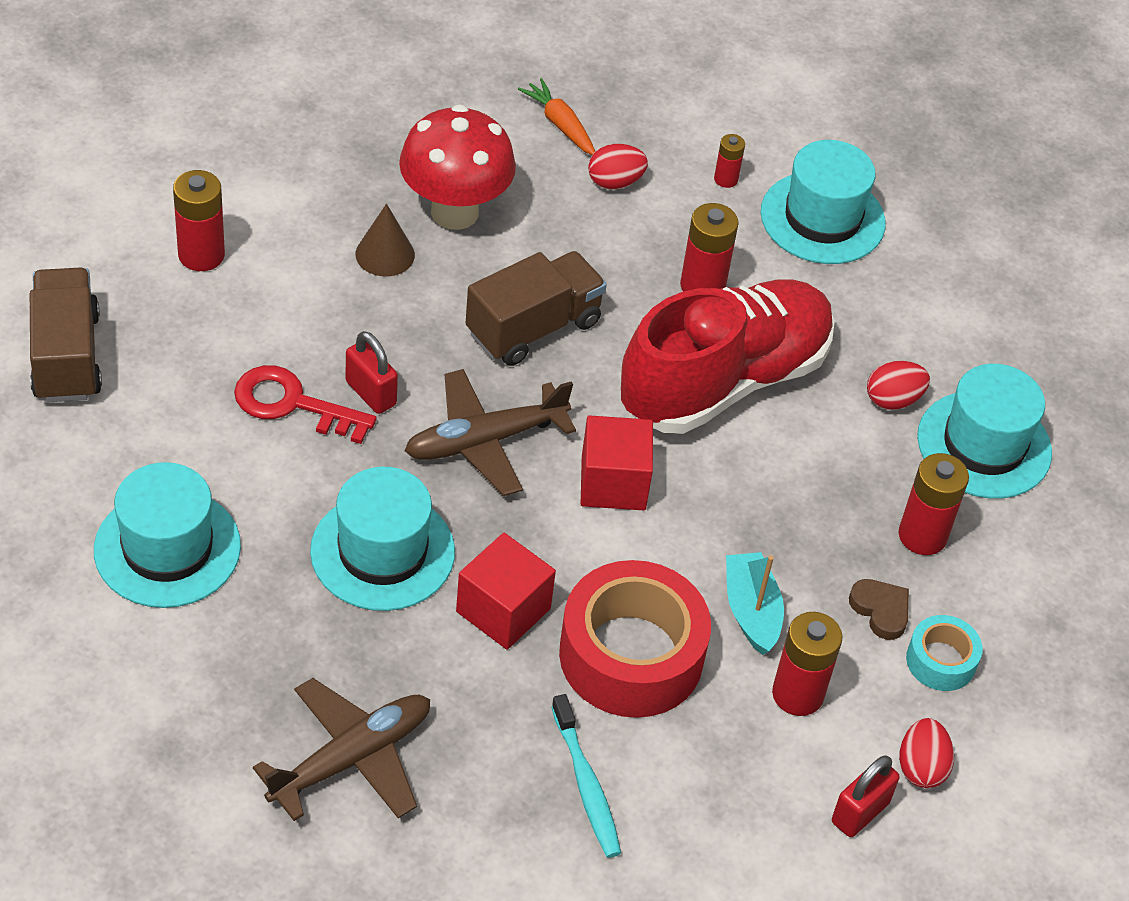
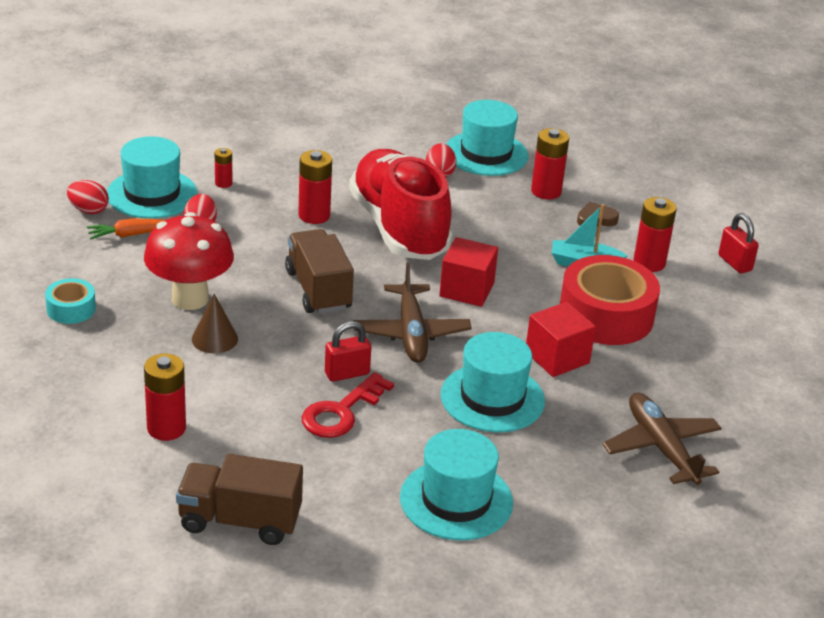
camera: 70 degrees left, 15 degrees down
(586, 785) = (699, 355): turquoise toothbrush -> none
(822, 218) = (278, 158): turquoise hat -> turquoise hat (152, 194)
(921, 767) = (708, 235): red egg -> red egg (88, 210)
(941, 661) = (637, 209): turquoise tape -> turquoise tape (71, 309)

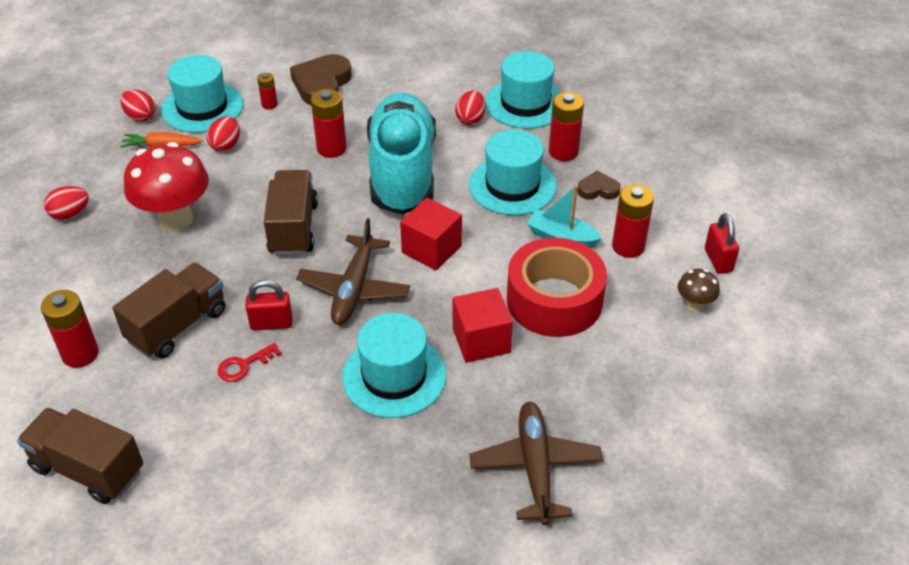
camera: 20 degrees right, 10 degrees up
(71, 309) = (70, 214): turquoise tape -> red egg
(214, 339) = (174, 265): brown cone -> none
(252, 389) = (177, 326): none -> brown truck
(268, 159) = (322, 84): none -> brown heart
(341, 412) = (244, 365): red key -> red key, size x0.60
(399, 228) = (402, 172): red shoe -> turquoise shoe
(456, 500) = (299, 488): turquoise hat -> turquoise hat (512, 185)
(732, 301) = (694, 305): none -> brown mushroom

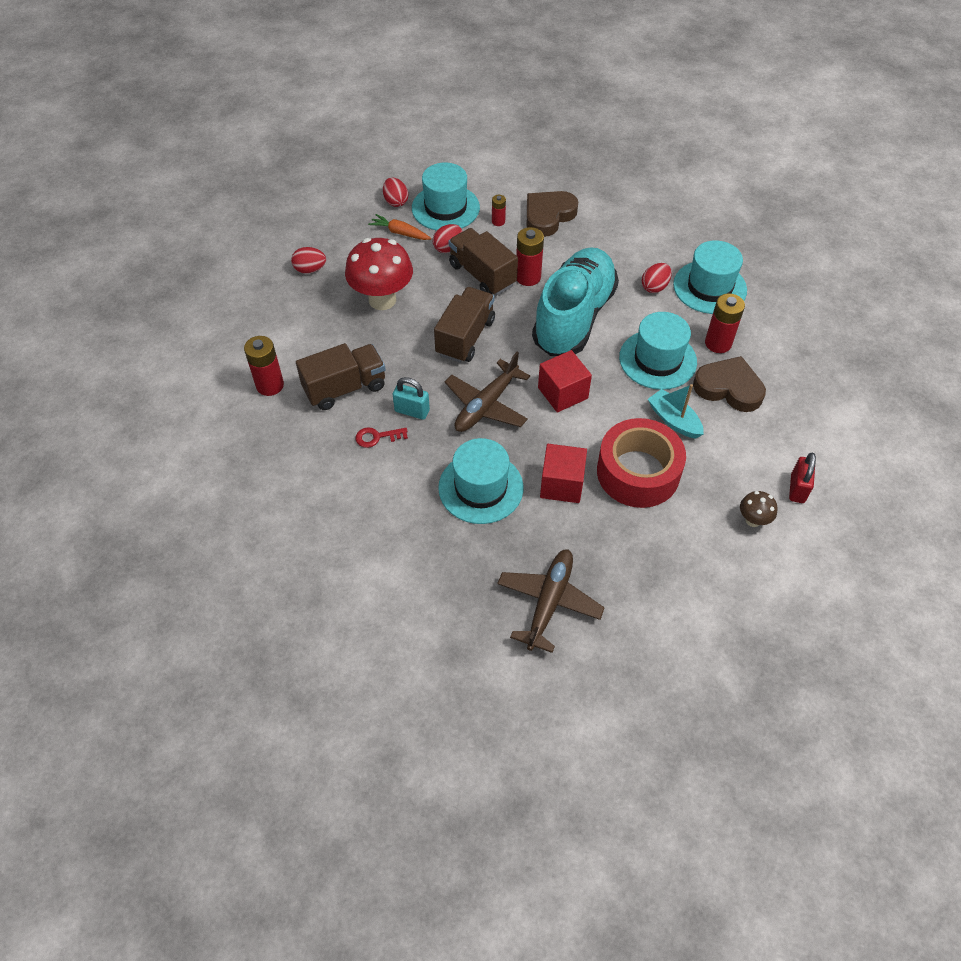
camera: 25 degrees right, 10 degrees up
(88, 469) = (238, 475): brown truck -> brown truck (482, 275)
(271, 323) = (412, 411): red padlock -> turquoise padlock
(598, 189) = (729, 388): brown heart -> brown heart, size x1.84
(628, 246) = (726, 448): red battery -> none

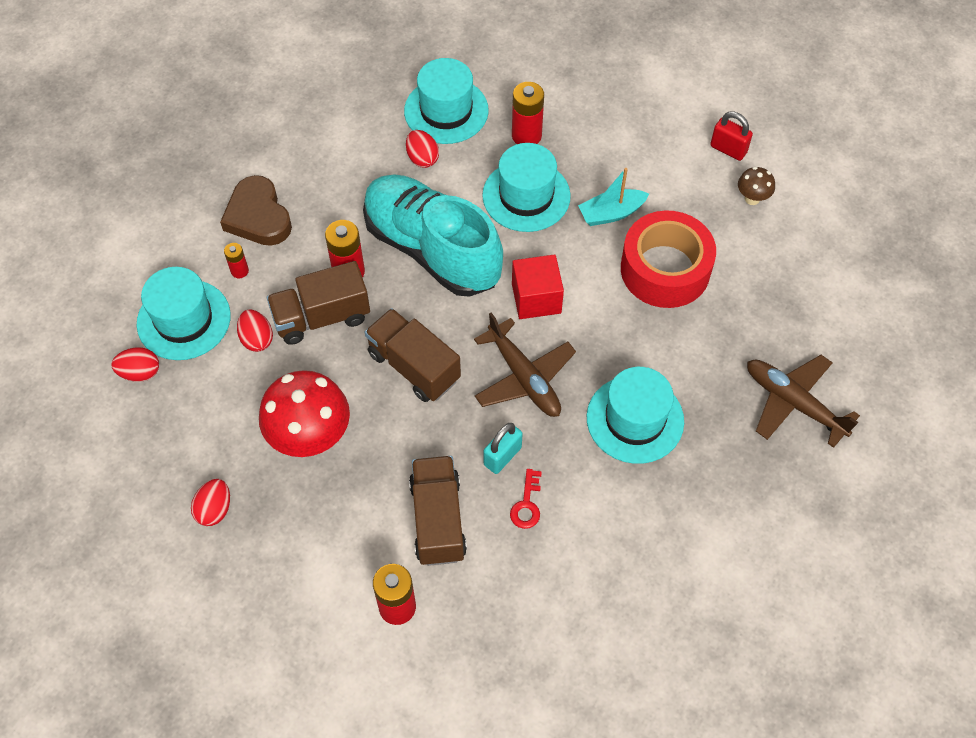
camera: 70 degrees left, 5 degrees up
(400, 233) = (201, 384): orange carrot -> none
(561, 484) = (656, 342): red cube -> none
(729, 388) = (588, 151): brown heart -> none

